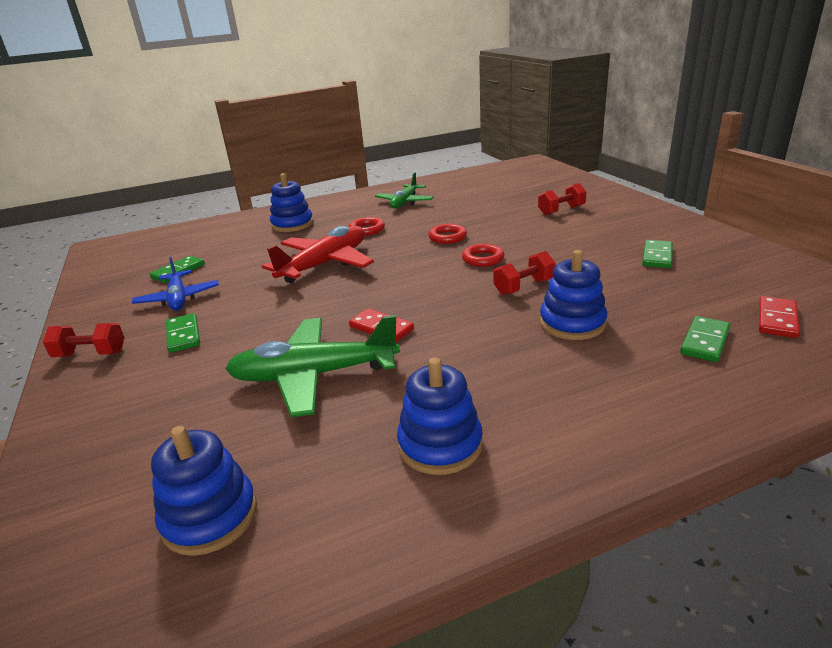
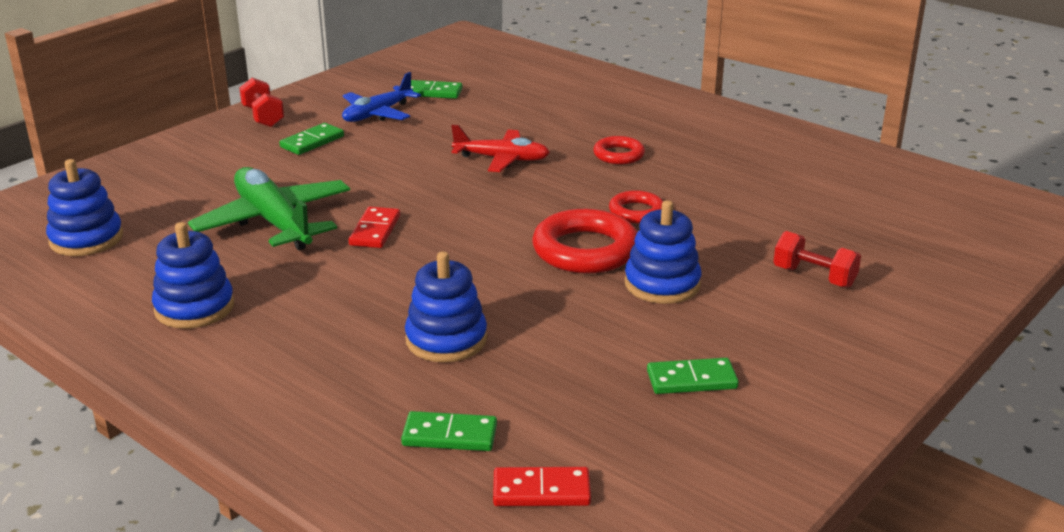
camera: 60 degrees right, 0 degrees up
(292, 224) = (598, 107): blue stacking toy -> blue stacking toy (662, 284)
(325, 264) = (502, 159): red plane -> red plane, size x0.64
(404, 202) = (737, 153): green plane -> none
(483, 259) = (585, 250): red ring -> red ring, size x1.79
(524, 287) = (522, 293): red dumbbell -> none

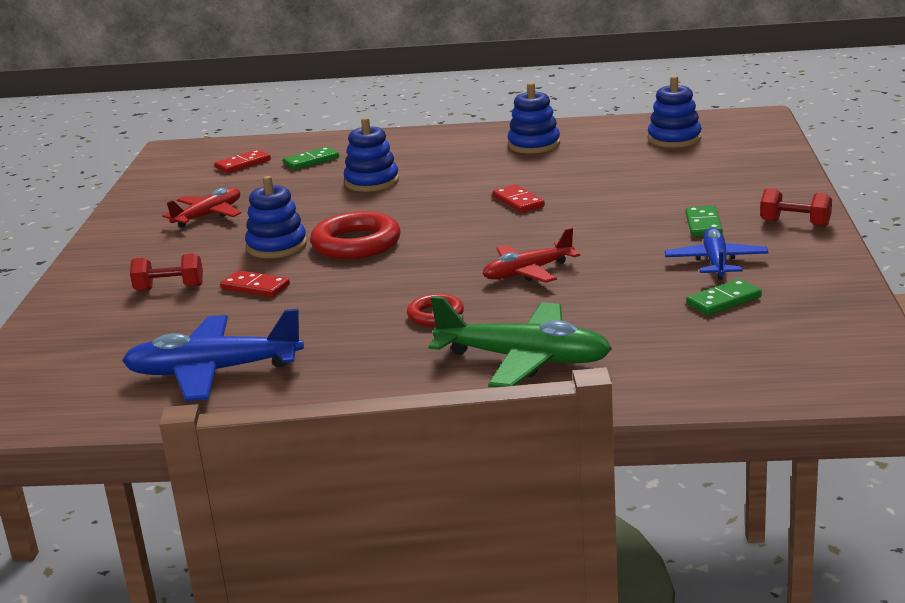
camera: 145 degrees right, 5 degrees down
(274, 222) = (592, 182): green plane -> green plane (524, 360)
(636, 212) = (353, 279): red ring -> none
(691, 380) = (208, 215): green domino -> red plane
(730, 241) = (255, 287): none -> red domino
(827, 177) = (213, 372): none -> blue plane

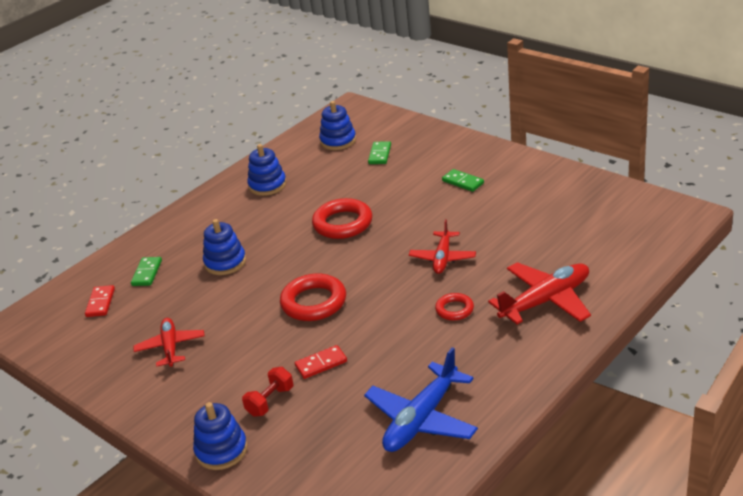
camera: 50 degrees left, 10 degrees up
(277, 246) = (270, 334): blue stacking toy -> blue stacking toy (221, 450)
(518, 201) = (343, 223): red domino -> red ring
(524, 360) = (546, 301): green plane -> red plane
(716, 262) = (512, 198): blue plane -> none
(724, 301) = (557, 215): green domino -> green domino (380, 154)
(795, 223) = (499, 158): red dumbbell -> none

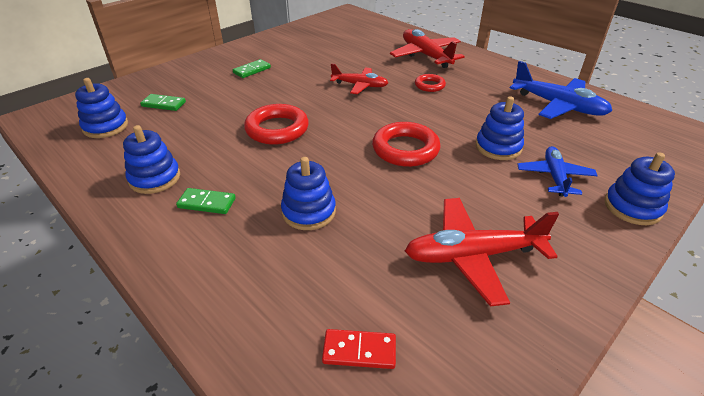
camera: 90 degrees left, 5 degrees up
(147, 273) = (299, 293): green domino -> green domino (207, 203)
(170, 347) = (473, 255): red plane -> red plane, size x1.55
(270, 401) = (554, 177): red dumbbell -> blue plane
(321, 364) = (498, 147): red domino -> blue stacking toy

